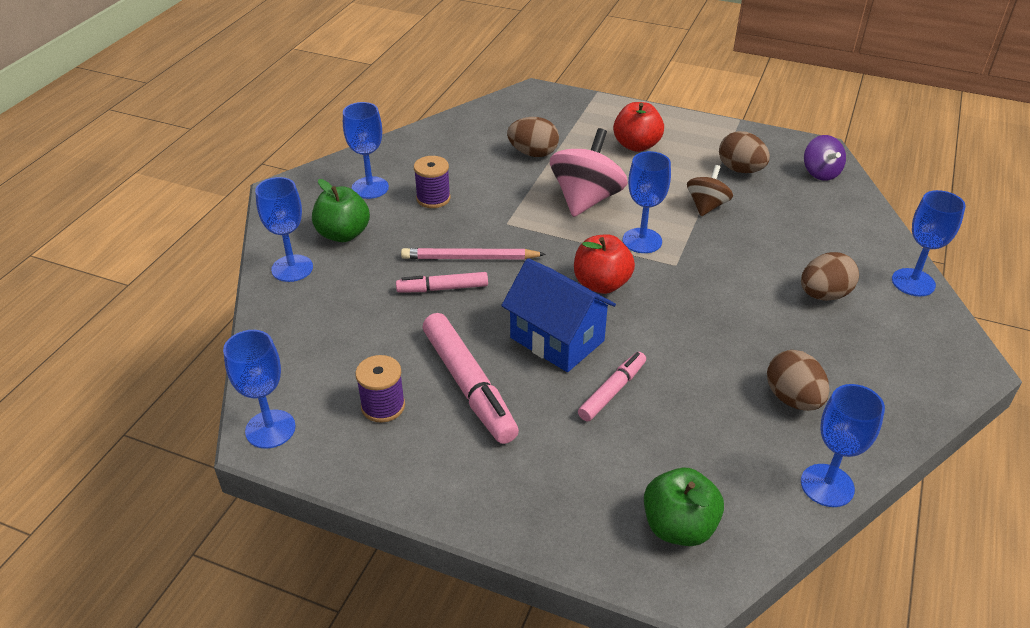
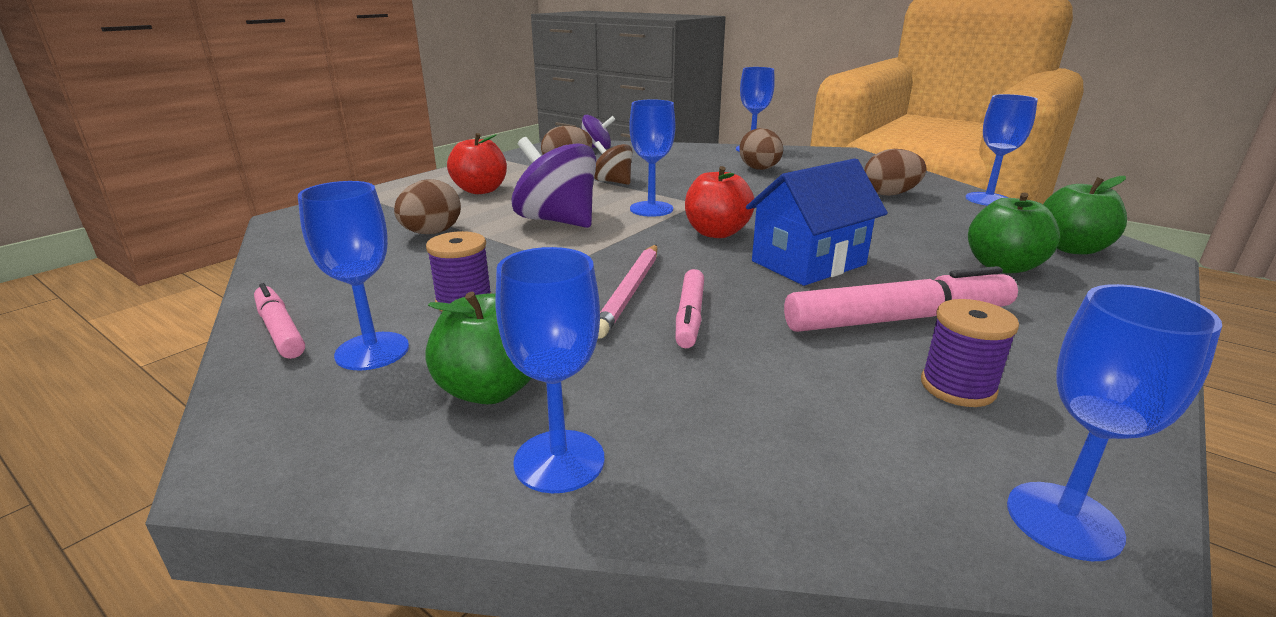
camera: 75 degrees left, 15 degrees down
(586, 199) = (557, 221): pink spinning top -> purple spinning top
(601, 462) = (1003, 266): none -> green apple
(612, 391) = (893, 249): pink marker -> pink marker (280, 330)

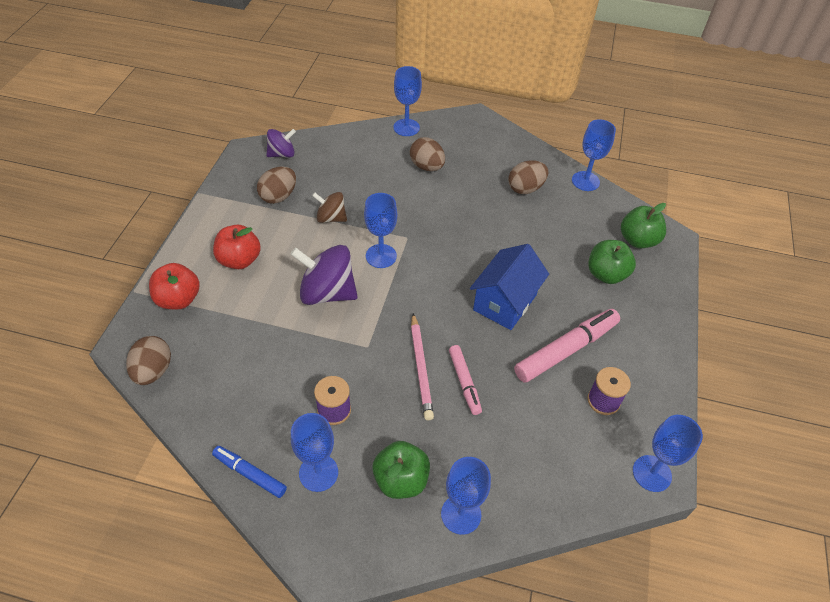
camera: 25 degrees left, 25 degrees up
(280, 330) = (250, 474): pink marker -> blue marker
(431, 233) = (252, 336): brown egg -> brown egg (153, 371)
(716, 233) = (438, 279): red apple -> red apple (179, 299)

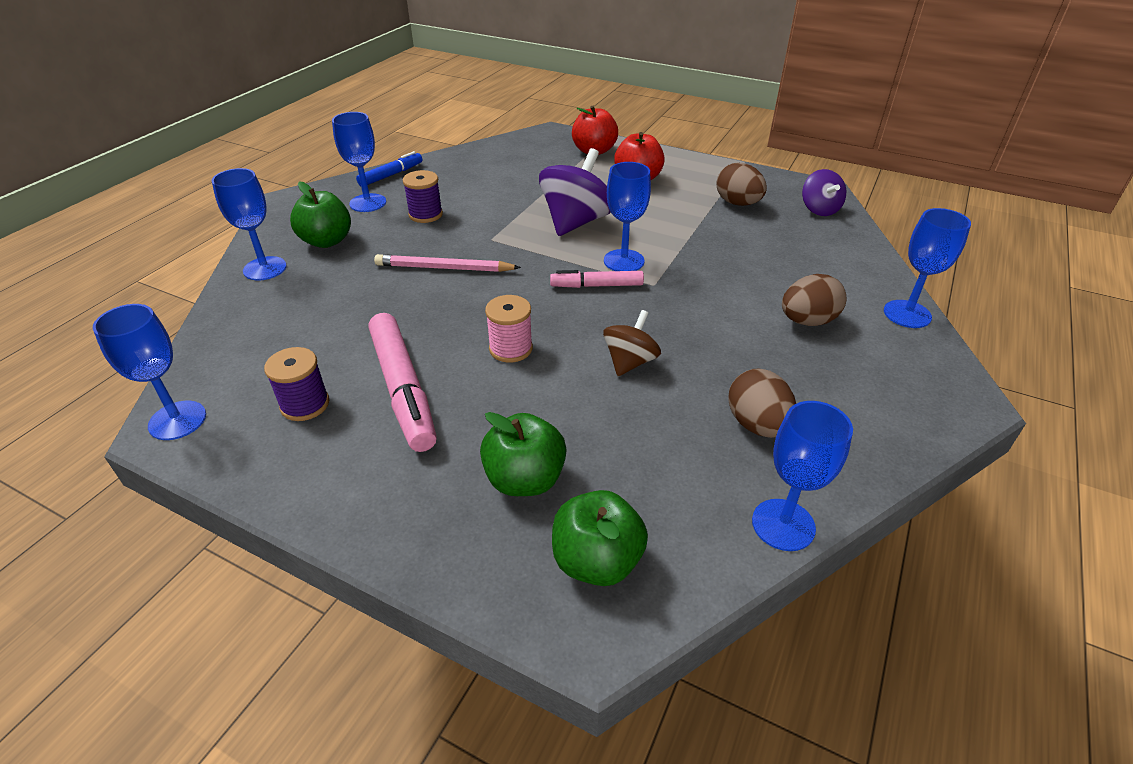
camera: 105 degrees right, 10 degrees down
(153, 371) = (517, 141): brown egg -> none
(331, 218) = (697, 233): brown spinning top -> brown spinning top (630, 362)
(464, 382) = (407, 294): pink marker -> pink marker (597, 285)
(505, 302) = (511, 349): blue house -> pink spool

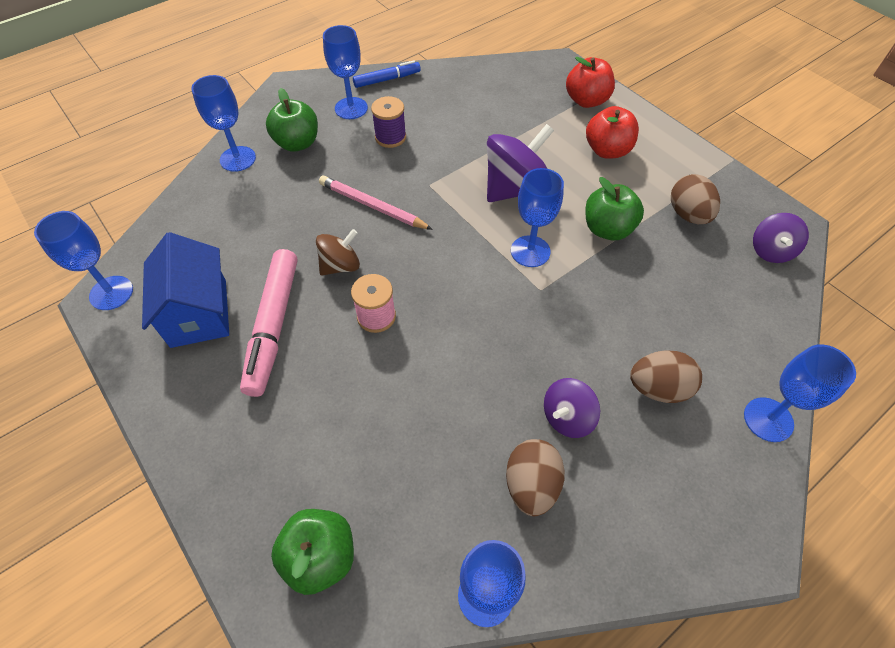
camera: 25 degrees right, 15 degrees up
(305, 404) = (199, 313): purple spool -> blue house
(525, 479) = (312, 455): green apple -> green apple (607, 229)
(597, 285) = (488, 272): pink marker -> none
(630, 362) = (465, 370): brown spinning top -> brown spinning top (340, 266)
(749, 365) = (567, 417): none -> purple spinning top

